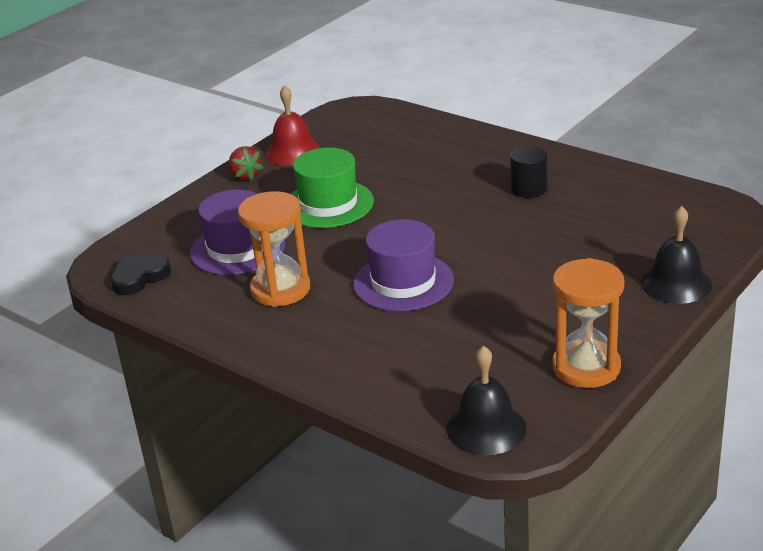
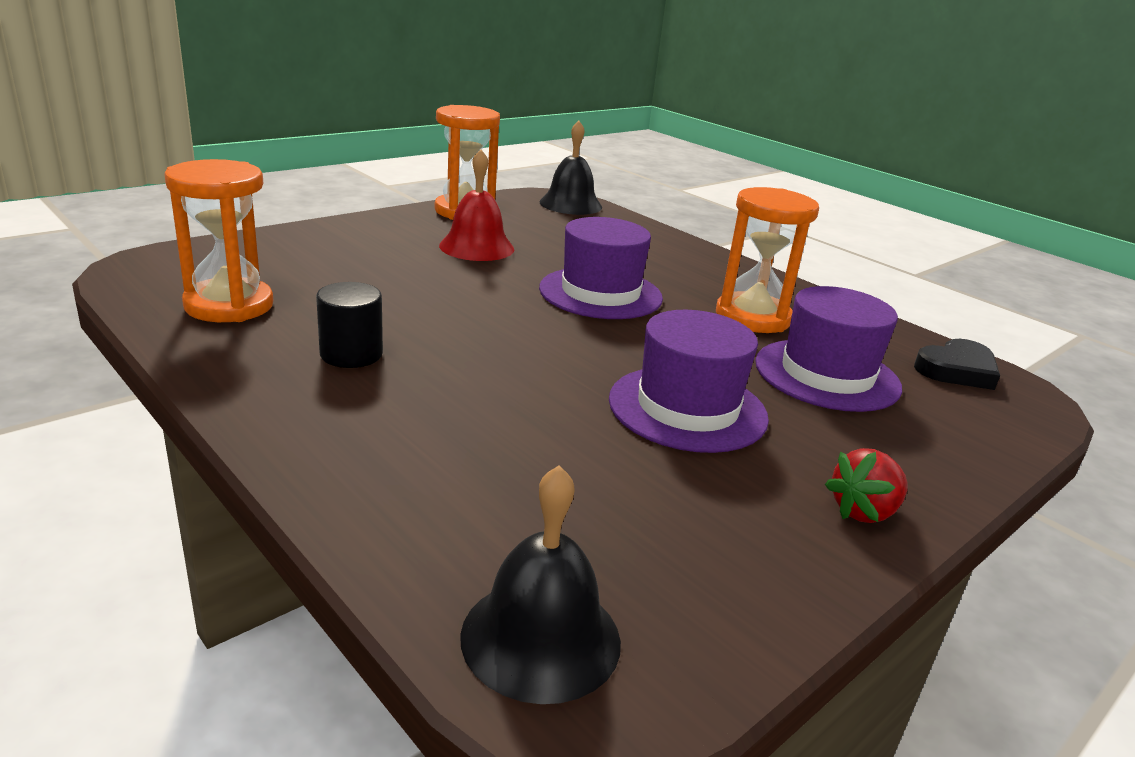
camera: 175 degrees left, 5 degrees down
(245, 175) = (863, 511): red strawberry -> red strawberry turned 105 degrees counterclockwise
(293, 152) = (767, 553): red bell -> red bell (476, 247)
(328, 204) = (687, 408): green hat -> purple hat
(634, 201) = (229, 305): none -> orange hourglass
(676, 283) = (312, 234): black bell -> black bell (541, 637)

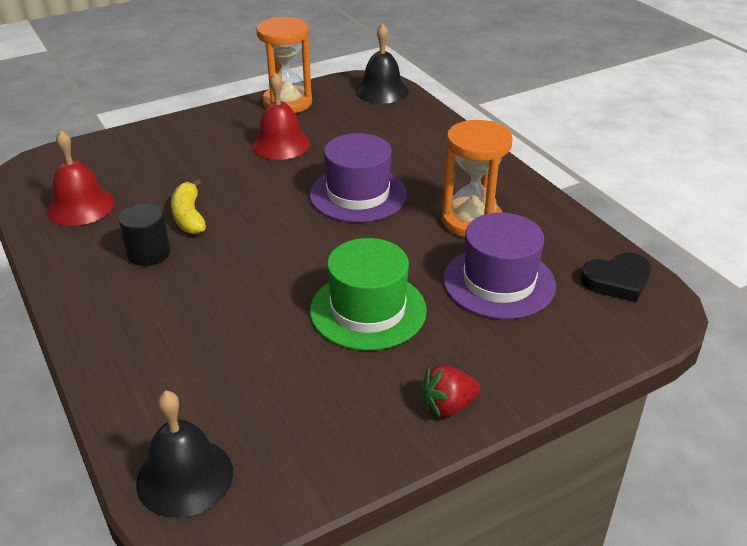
camera: 15 degrees right, 10 degrees up
(229, 305) = (80, 206): orange hourglass -> red bell
(391, 315) = (189, 216): none -> yellow banana
(687, 408) = (368, 310): purple hat -> green hat

